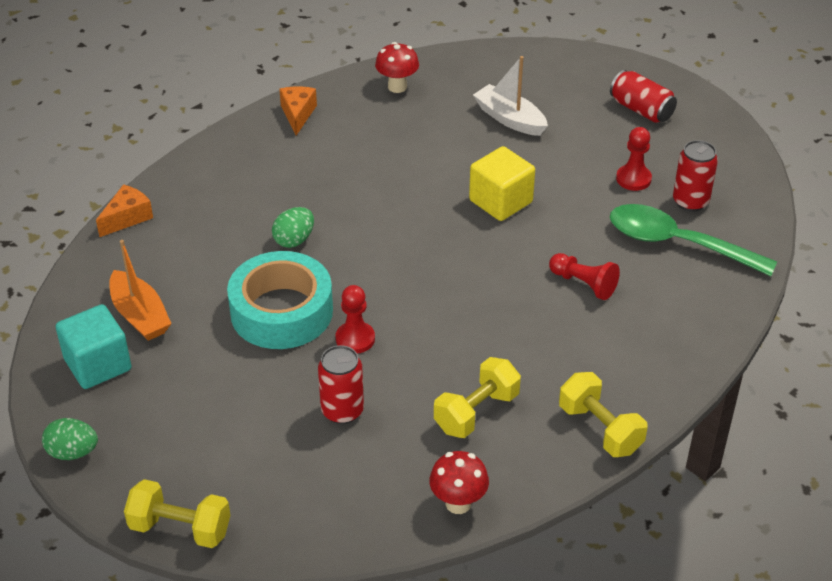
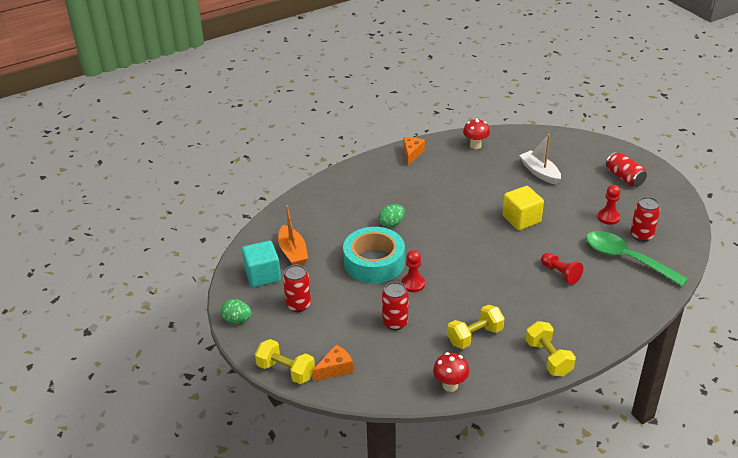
camera: 15 degrees right, 5 degrees down
(127, 218) = (299, 198): orange cheese -> orange cheese (335, 369)
(173, 407) = (298, 305): none -> red can

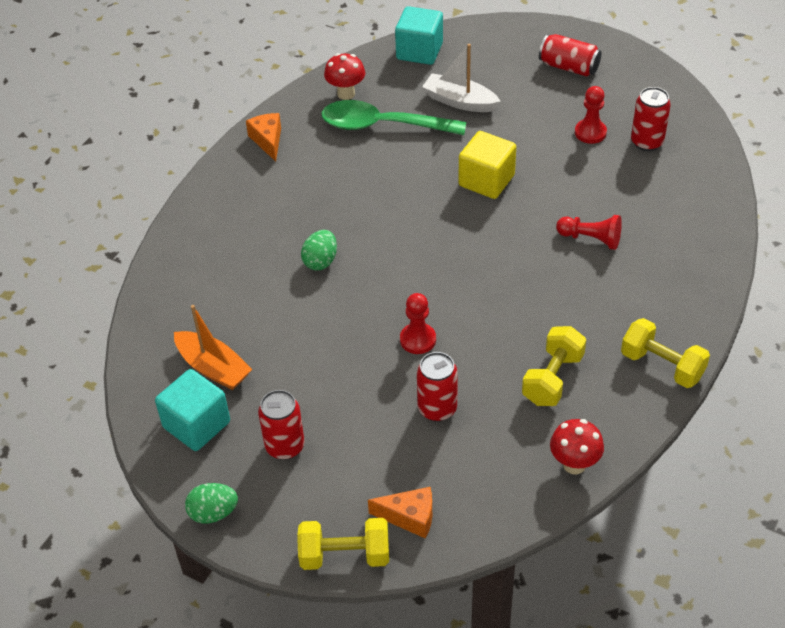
camera: 30 degrees left, 10 degrees up
(335, 369) = (409, 517): orange cheese -> orange cheese turned 75 degrees clockwise
(374, 262) = (340, 331): turquoise tape -> none
(537, 138) = (419, 51): none -> turquoise cube
(626, 259) = (652, 182): green spoon -> green spoon (382, 125)

